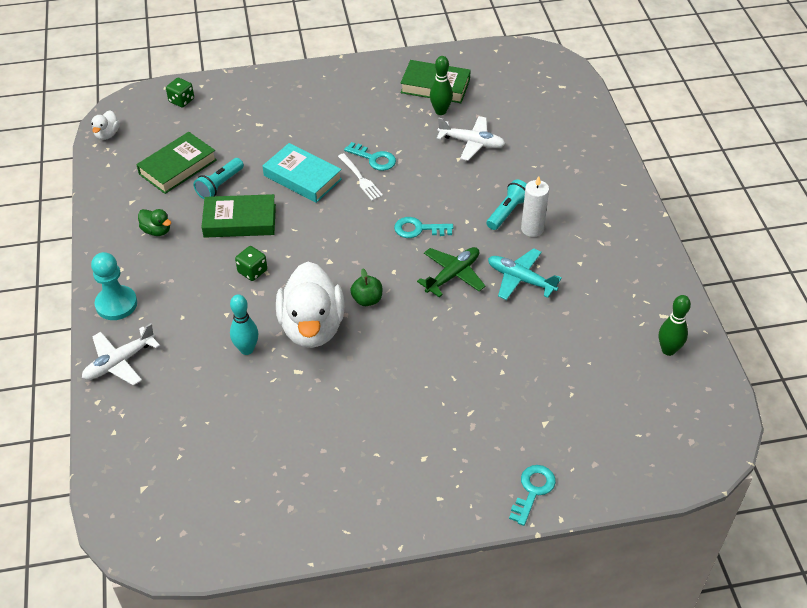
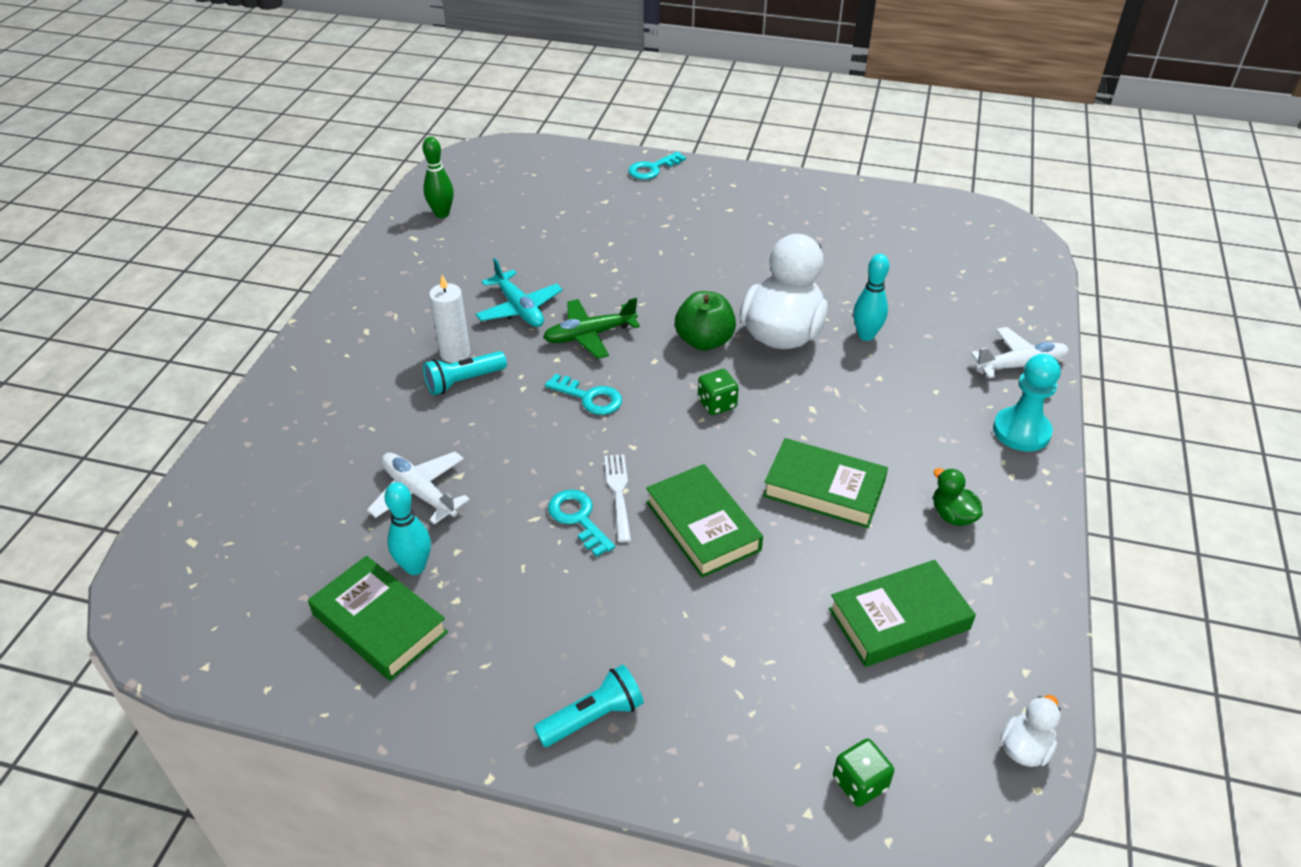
camera: 155 degrees left, 5 degrees down
(220, 185) = (836, 558): turquoise flashlight -> turquoise flashlight (593, 717)
(252, 271) = (830, 415): green dice -> green dice (717, 404)
(302, 177) = (702, 526): turquoise book -> green book
(367, 300) = (704, 341): green apple -> green apple, size x1.50
(440, 111) = (415, 567): green bowling pin -> turquoise bowling pin

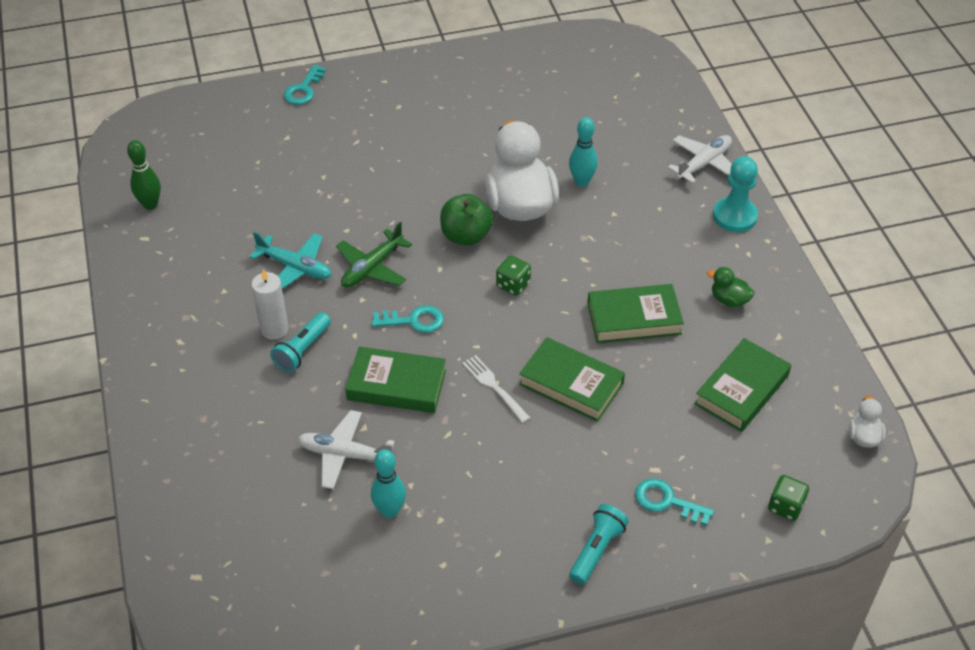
camera: 30 degrees left, 5 degrees up
(379, 623) = (399, 563): green book -> green book (396, 385)
(578, 518) = (480, 419): turquoise key -> turquoise key (667, 501)

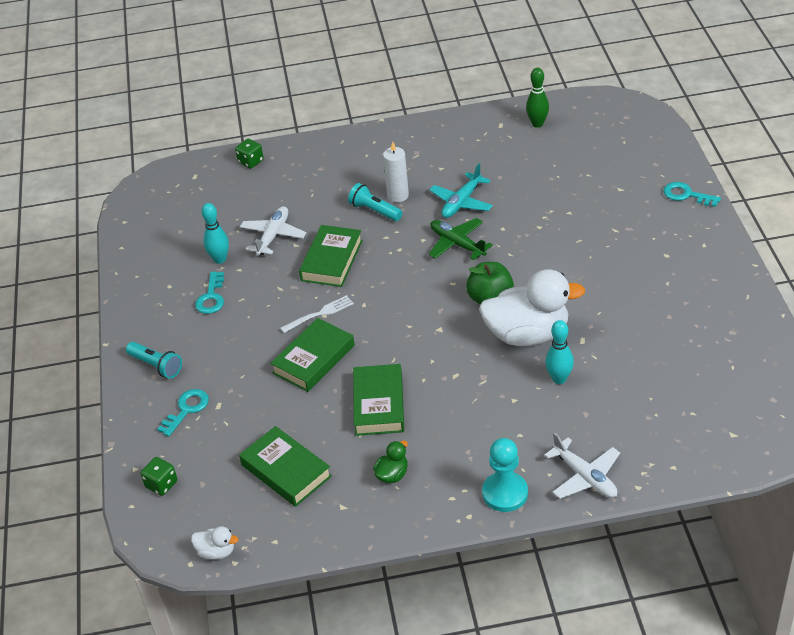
camera: 100 degrees right, 5 degrees down
(414, 321) = (396, 268): turquoise key -> turquoise key (211, 297)
(513, 285) = (428, 327): green dice -> green dice (251, 161)

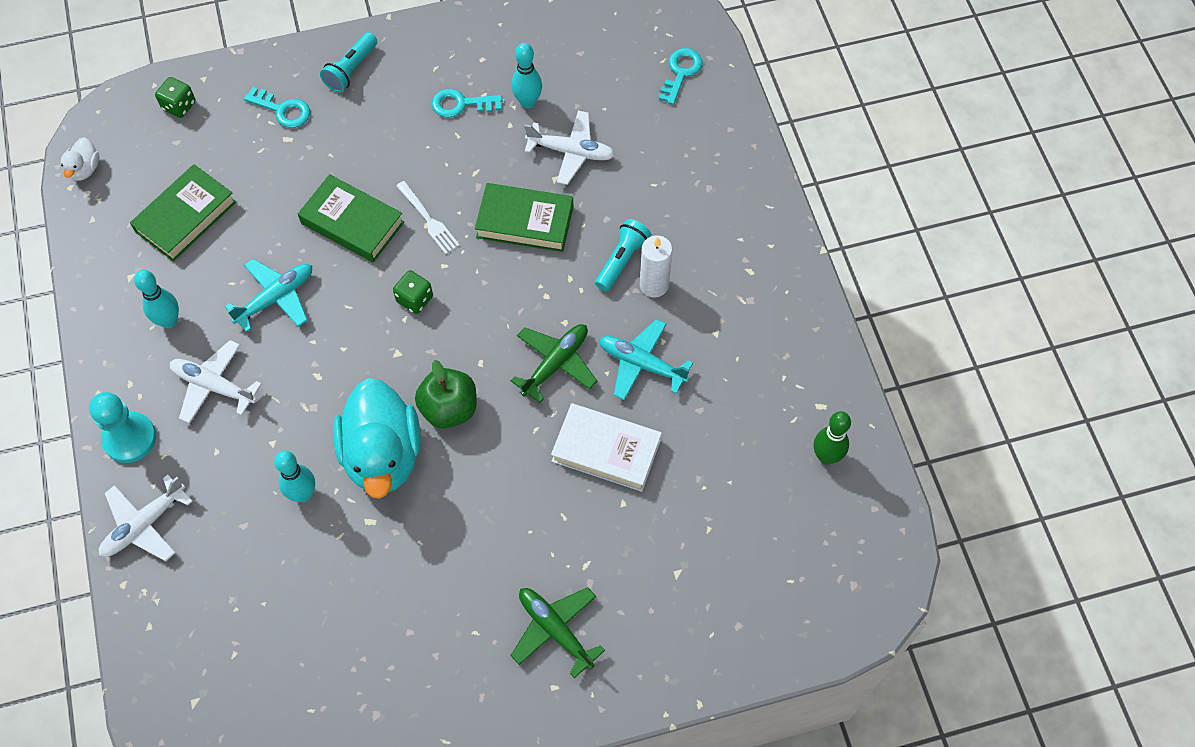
camera: 80 degrees right, 20 degrees up
(251, 161) = (719, 106): green dice -> green dice (414, 299)
(379, 404) = (276, 298): green book -> turquoise plane
(392, 475) = (169, 321): green duck -> turquoise bowling pin
(459, 440) = (213, 386): none -> white plane
(527, 334) = (382, 455): white duck -> turquoise duck
(528, 220) = (606, 450): none -> white book
(663, 244) = (555, 629): none -> green plane
(686, 195) = (665, 668): turquoise key -> turquoise key (681, 72)

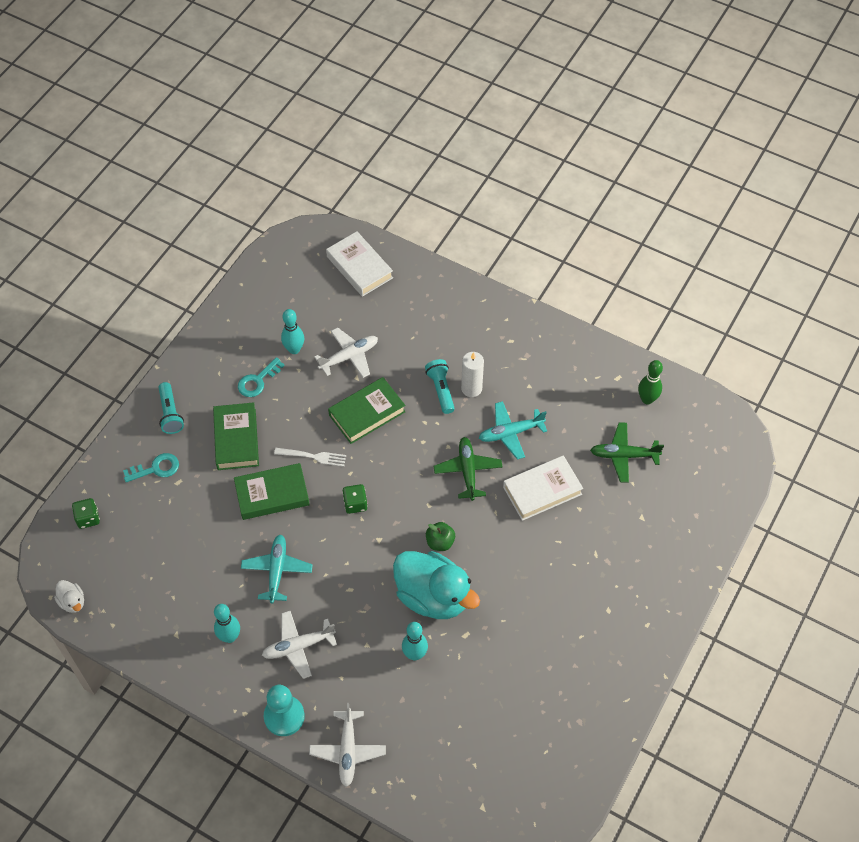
camera: 45 degrees left, 5 degrees down
(185, 217) = (169, 574): green book -> green book (236, 439)
(449, 409) = (440, 542): green apple -> green apple, size x0.66
(555, 629) = (617, 598): green plane -> green plane (623, 455)
(681, 72) = (359, 267): turquoise key -> white book

